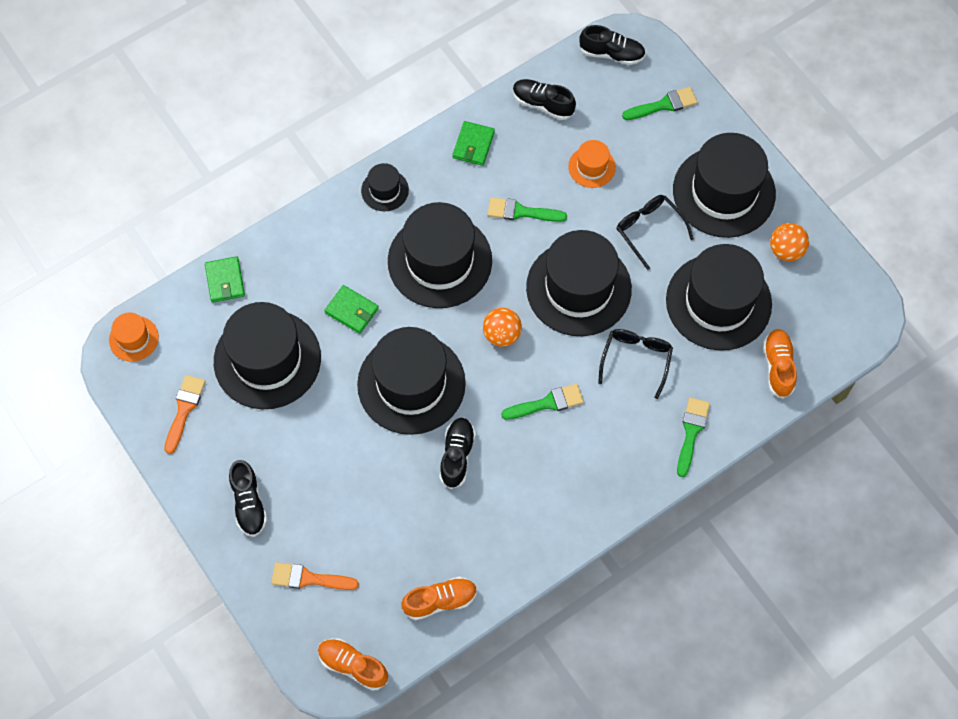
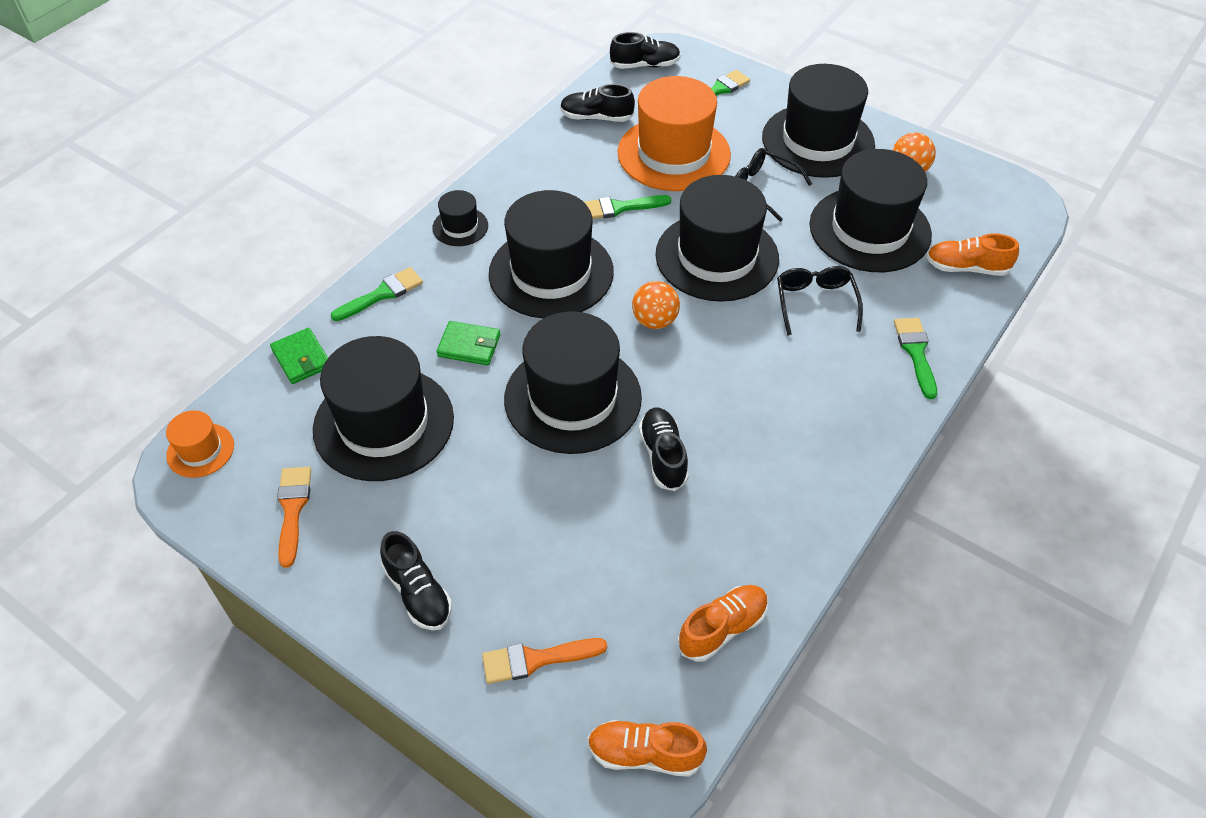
camera: 20 degrees left, 15 degrees down
(473, 145) = (540, 166): green wallet -> none
(547, 403) = (741, 371): green brush -> green brush (382, 294)
(591, 167) = (673, 154): orange hat -> orange hat, size x2.16
(778, 366) = (966, 268): orange shoe -> orange shoe turned 60 degrees counterclockwise

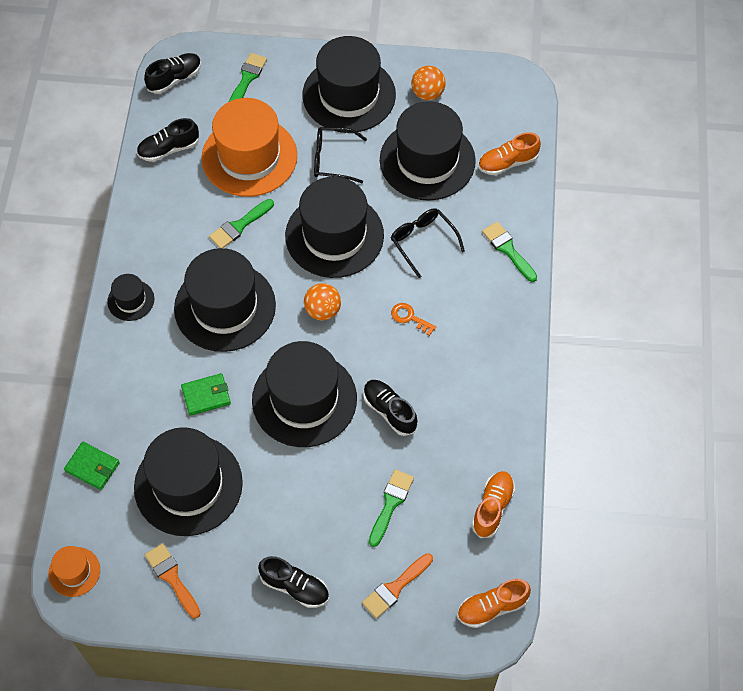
camera: 30 degrees left, 10 degrees up
(382, 294) = (113, 386): green brush -> green brush (391, 504)
(751, 370) = (409, 317): none -> orange key

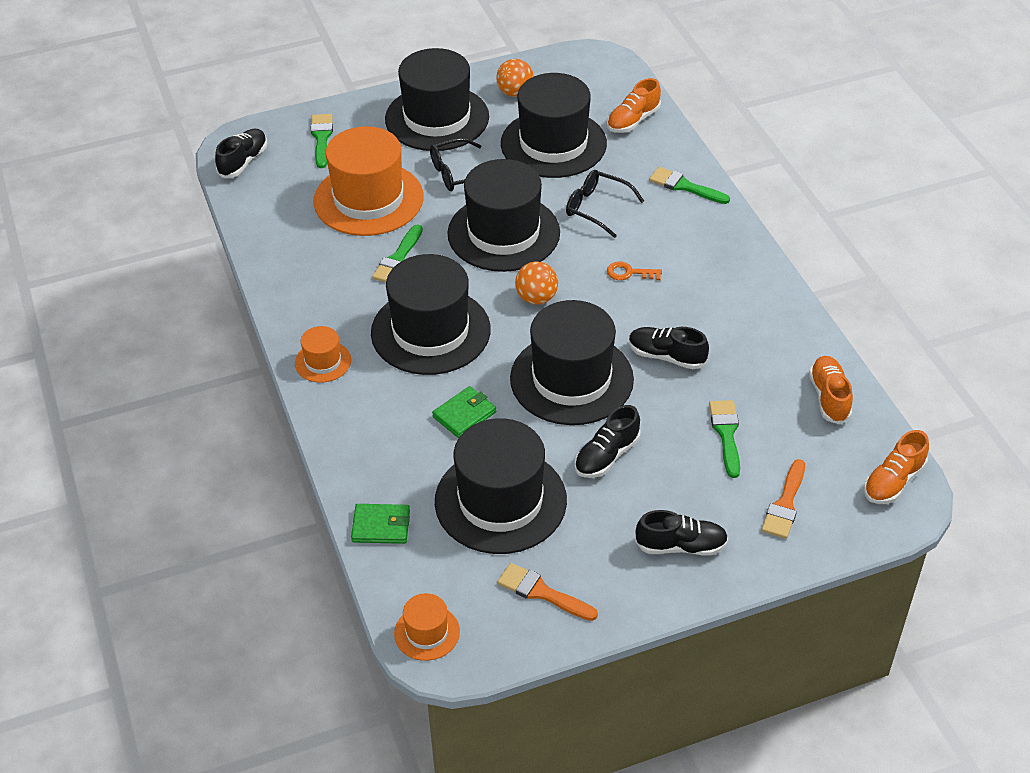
camera: 25 degrees left, 15 degrees down
(131, 300) = (323, 362): black hat -> orange hat
(169, 149) = (276, 220): black shoe -> black shoe (606, 456)

